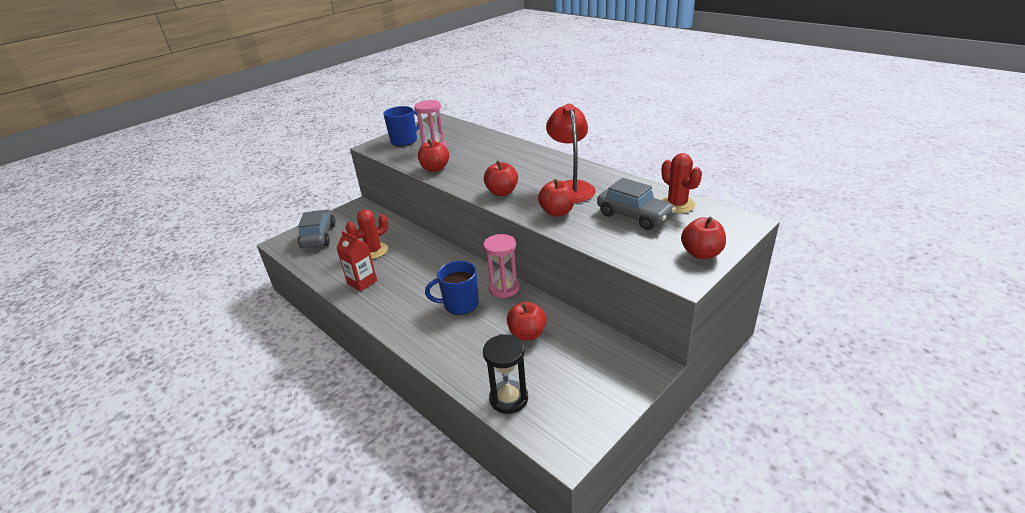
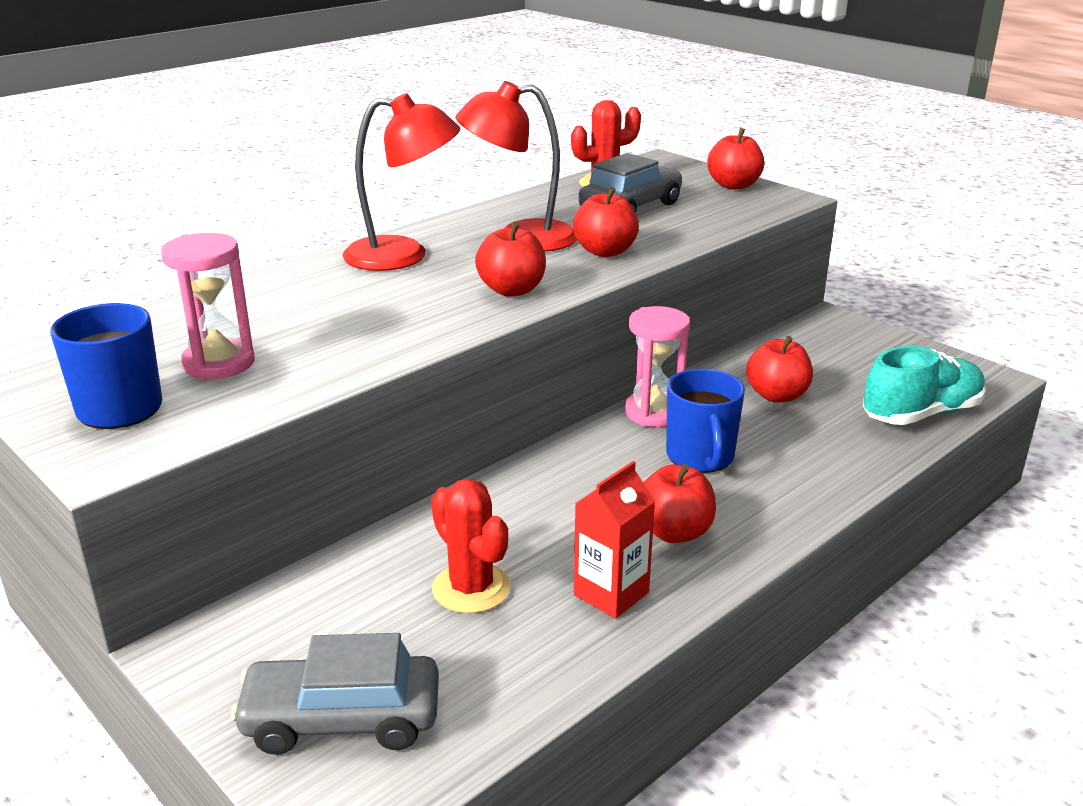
camera: 90 degrees left, 5 degrees down
(435, 168) = (351, 358): red apple -> red apple (674, 532)
(508, 398) = (921, 414): black hourglass -> turquoise shoe
(540, 163) = (403, 256): none -> red lamp

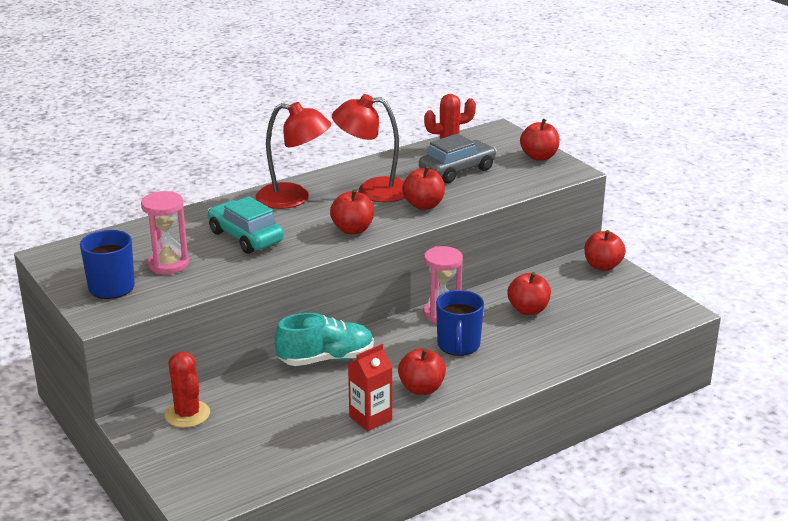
camera: 10 degrees right, 0 degrees up
(342, 313) = (245, 237): none -> turquoise car
(342, 719) = (208, 463): grey car -> none
(471, 588) = (293, 407): red cactus -> red cactus (187, 414)
(845, 329) = (602, 266): none -> red apple
(921, 414) = (617, 331): turquoise shoe -> turquoise shoe (326, 359)

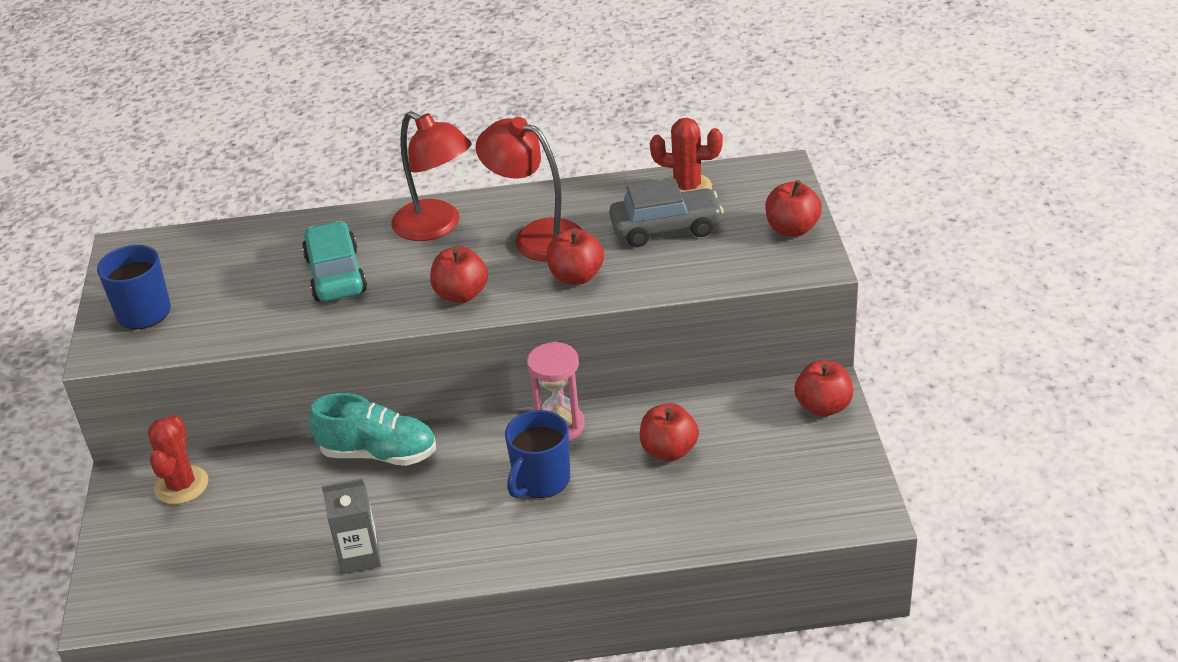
camera: 30 degrees right, 10 degrees up
(168, 264) = (225, 294): pink hourglass -> none
(370, 418) = (360, 556): red carton -> grey carton
(421, 388) = (448, 532): red apple -> none

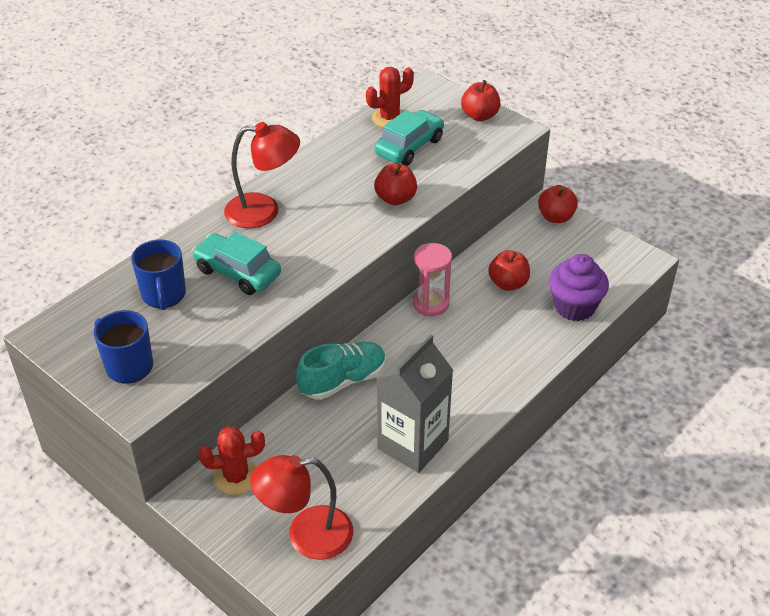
camera: 45 degrees left, 5 degrees up
(181, 485) = (236, 477): red cactus -> red cactus turned 60 degrees counterclockwise
(360, 556) = (412, 444): grey carton -> grey carton, size x1.72
(461, 294) = (339, 243): red apple -> none
(536, 236) = (338, 187): red lamp -> red lamp (306, 535)
(541, 480) = (460, 339): blue mug -> blue mug (163, 295)
(666, 228) = (409, 147): grey car -> turquoise car
(709, 518) = (574, 307): none -> purple cupcake

